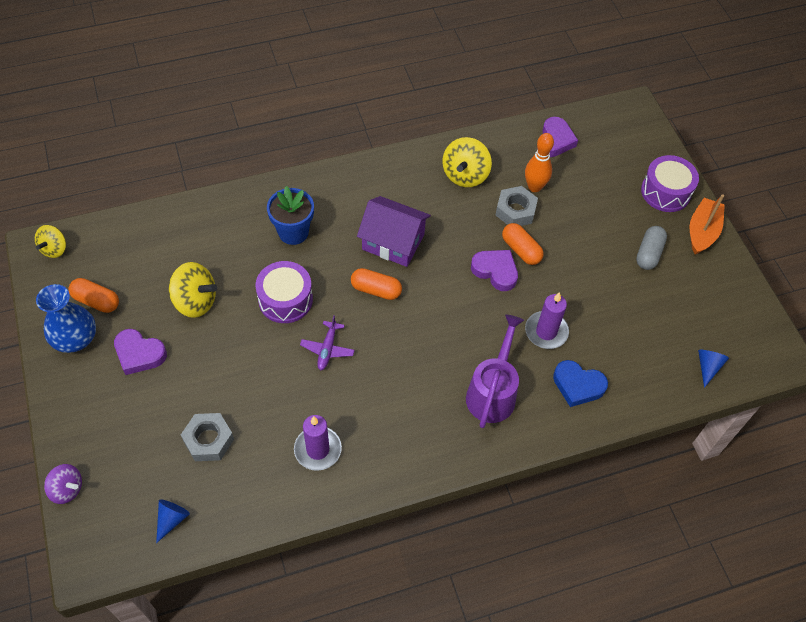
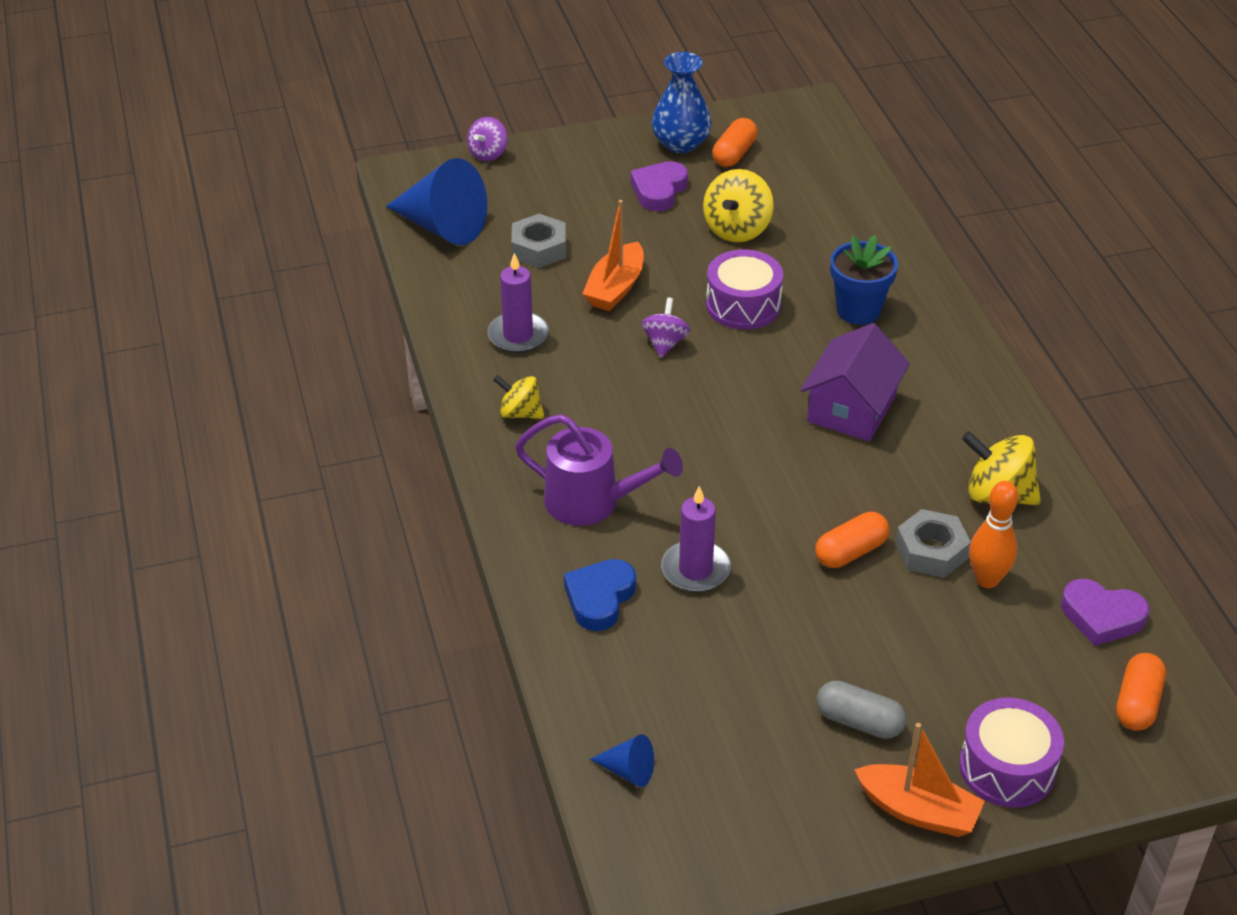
camera: 95 degrees right, 15 degrees down
(54, 249) = (810, 117): yellow spinning top -> yellow spinning top (520, 413)
(172, 519) = (442, 226): blue cone -> blue cone, size x2.20
(262, 383) = (615, 288): none -> orange boat
(327, 349) = (665, 343): purple plane -> purple spinning top
(376, 290) = (764, 389): orange capsule -> orange capsule (1137, 703)
(495, 271) = (806, 519): purple heart -> none

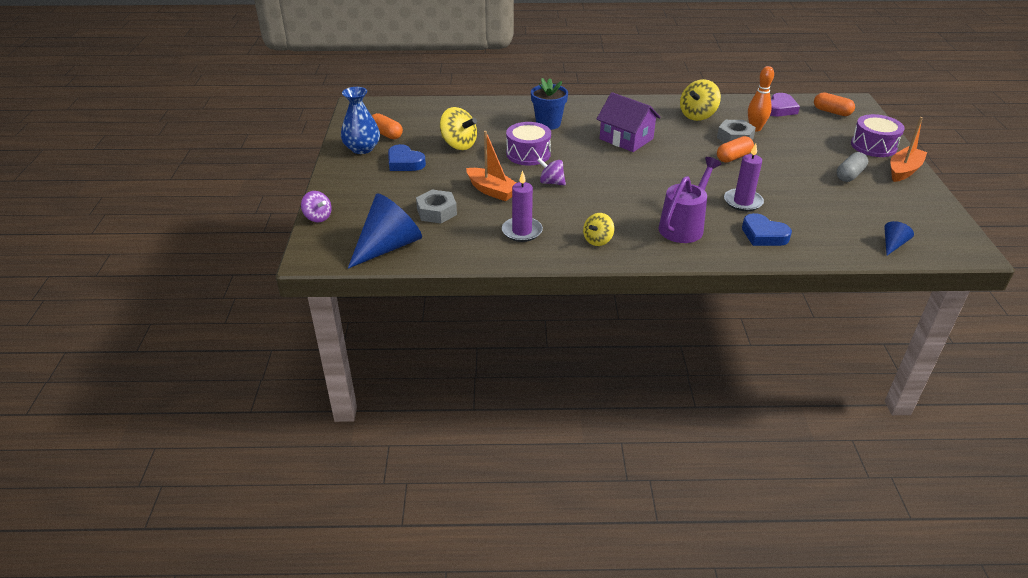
camera: 75 degrees left, 5 degrees down
(659, 190) = (404, 162): purple heart -> blue heart
(850, 552) = (733, 157): orange capsule -> orange capsule turned 75 degrees clockwise

